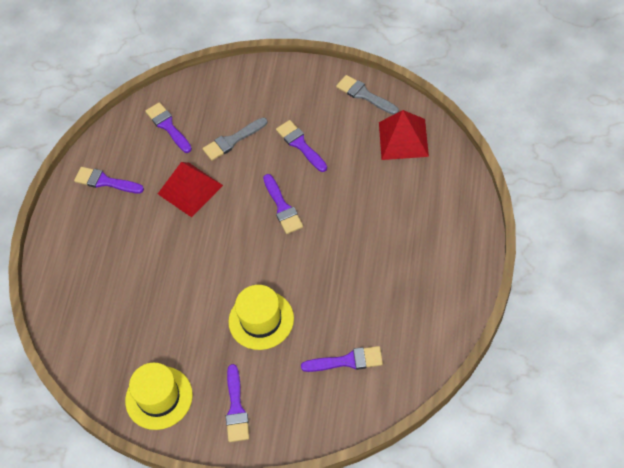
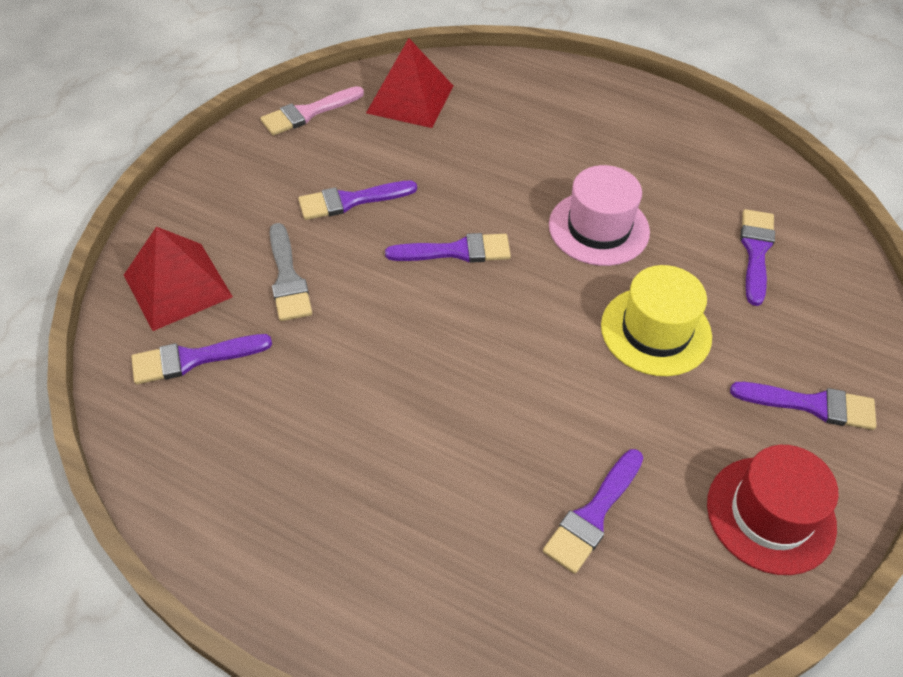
camera: 80 degrees left, 5 degrees down
(105, 181) = (254, 492): purple brush -> purple brush (593, 515)
(159, 398) = (770, 514): yellow hat -> red hat
(190, 189) = (353, 360): red pyramid -> red pyramid (177, 285)
(331, 272) = (598, 228): none -> pink hat
(364, 95) = (308, 113): grey brush -> pink brush

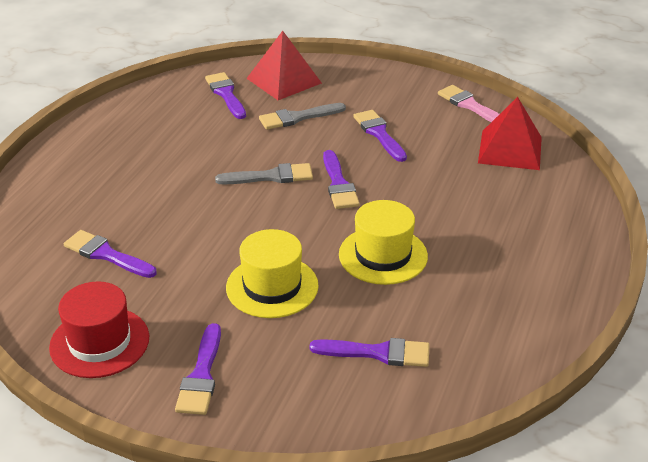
camera: 85 degrees right, 15 degrees down
(429, 317) = (271, 176): none -> grey brush
(598, 228) = (383, 255): pink hat -> yellow hat

